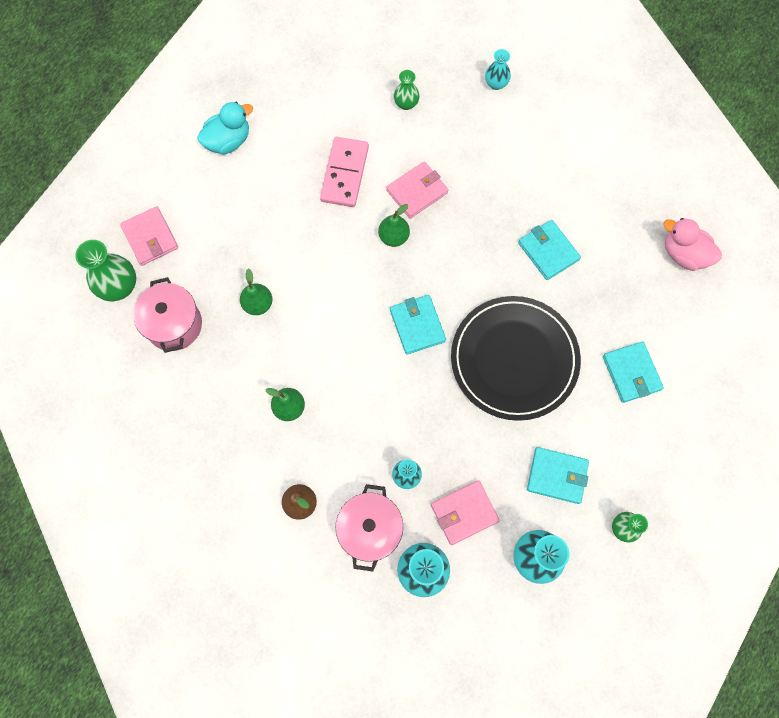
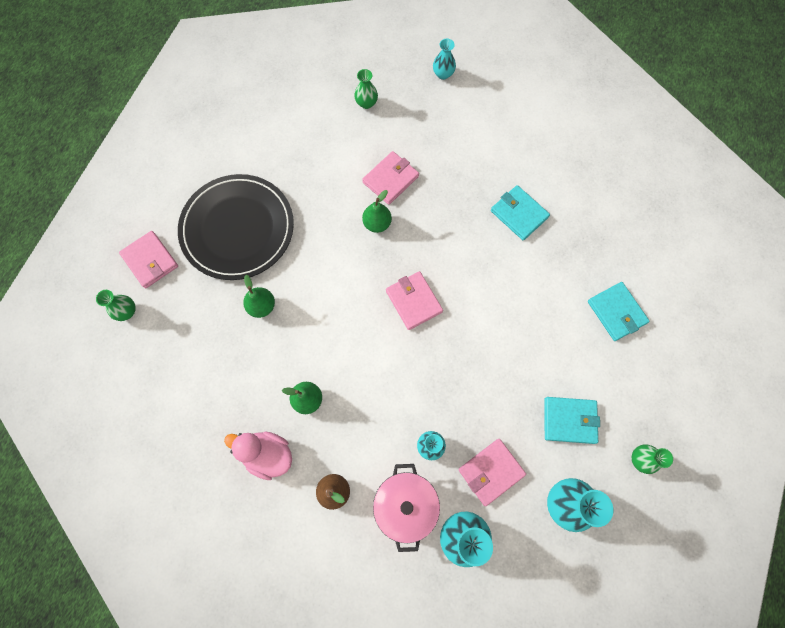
camera: 10 degrees left, 0 degrees up
(119, 286) = (127, 311): green vase -> green vase, size x0.59
(174, 325) = (185, 339): pink pot -> none
(228, 141) = (210, 161): turquoise duck -> none
(345, 174) = (322, 174): pink domino -> none
(417, 325) = (413, 301): turquoise wallet -> pink wallet
(514, 359) = (508, 317): black plate -> black plate (237, 229)
(684, 254) = (639, 197): pink duck -> pink duck (267, 454)

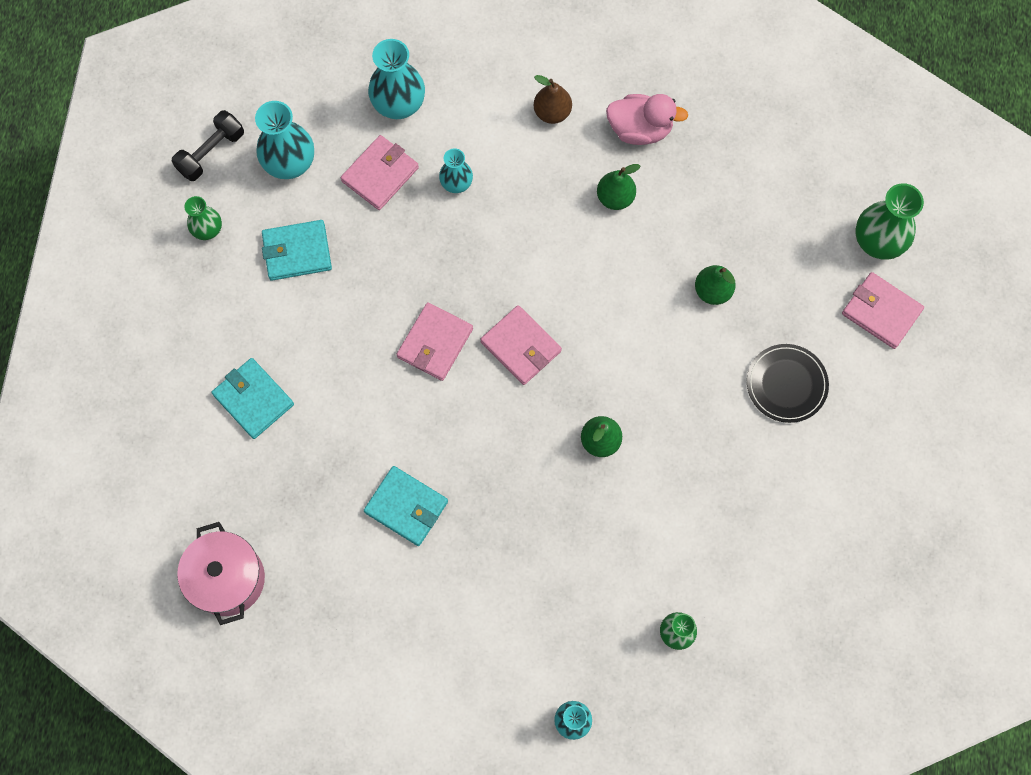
camera: 165 degrees right, 0 degrees up
(127, 311) = (877, 242): green vase -> green vase, size x1.70
(237, 229) = (786, 384): black plate -> black plate, size x0.51
(390, 179) = (601, 513): pink wallet -> pink wallet (435, 343)
(405, 505) = (469, 118): pink pot -> pink pot (228, 579)
(632, 533) = (211, 152): none -> black dumbbell

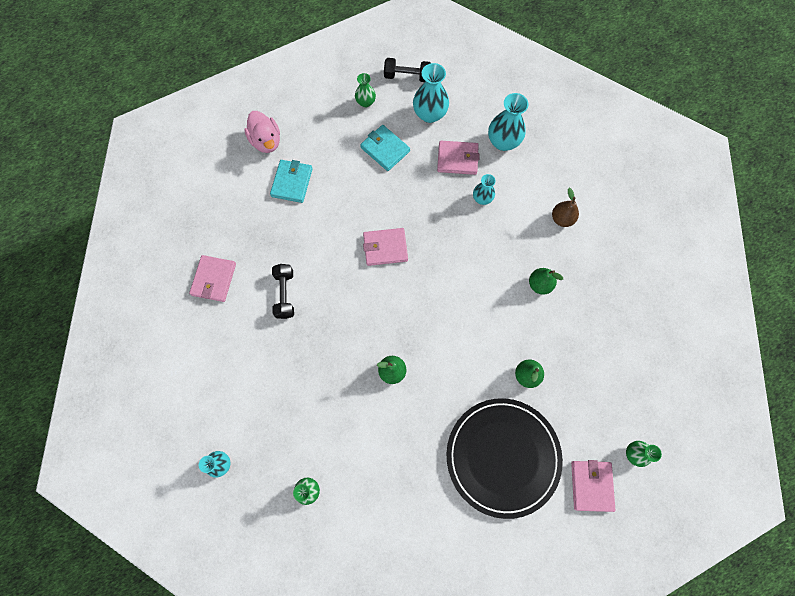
camera: 55 degrees right, 0 degrees up
(228, 579) = (190, 234): pink pot -> none
(406, 507) = (285, 294): turquoise wallet -> black dumbbell
(521, 346) = (415, 292): pink wallet -> pink wallet (214, 279)
(640, 129) = (590, 271): pink duck -> pink duck (266, 141)
(786, 384) = (502, 456): black plate -> black plate, size x1.96
(877, 242) = (634, 453): green vase -> green vase, size x0.59

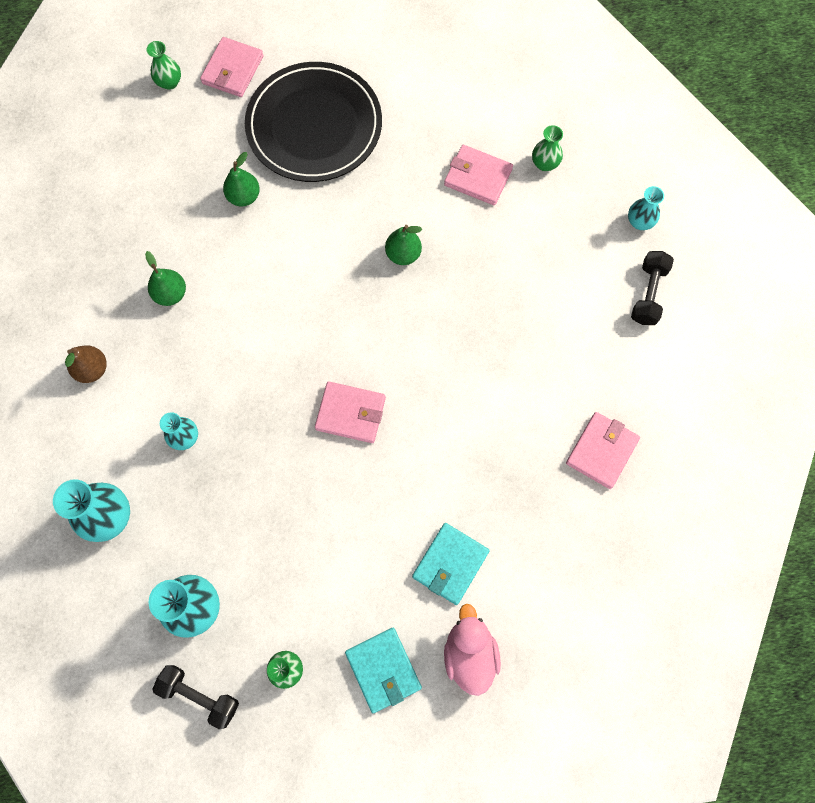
camera: 160 degrees left, 0 degrees up
(285, 294) = (509, 396): black dumbbell -> black dumbbell (648, 294)
(385, 149) = (290, 569): turquoise wallet -> turquoise wallet (383, 670)
(457, 159) = (190, 513): pink wallet -> pink wallet (478, 177)

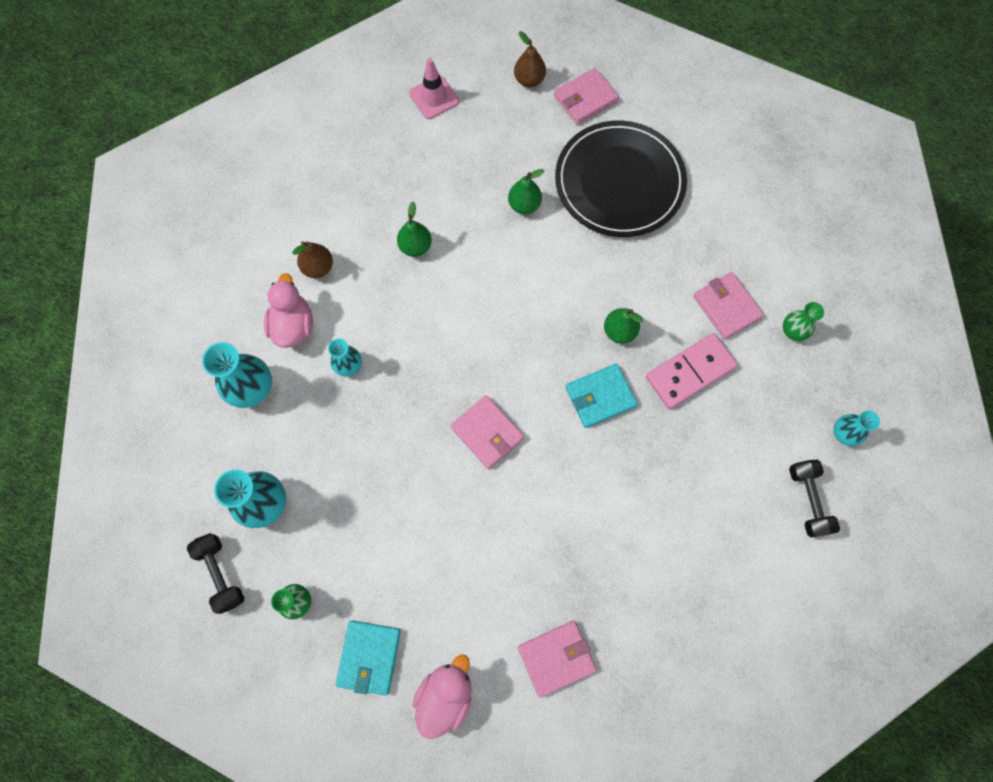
camera: 35 degrees right, 0 degrees up
(91, 149) = (434, 97): none -> pink traffic cone
(107, 436) = (293, 326): none -> pink duck
(169, 82) = (529, 80): green vase -> brown pear
(450, 564) = (481, 610): turquoise wallet -> turquoise wallet (600, 397)
(485, 251) = (690, 372): none -> pink domino
(601, 451) = (672, 606): pink wallet -> pink wallet (556, 658)
(648, 294) = (807, 500): black dumbbell -> black dumbbell turned 60 degrees counterclockwise

